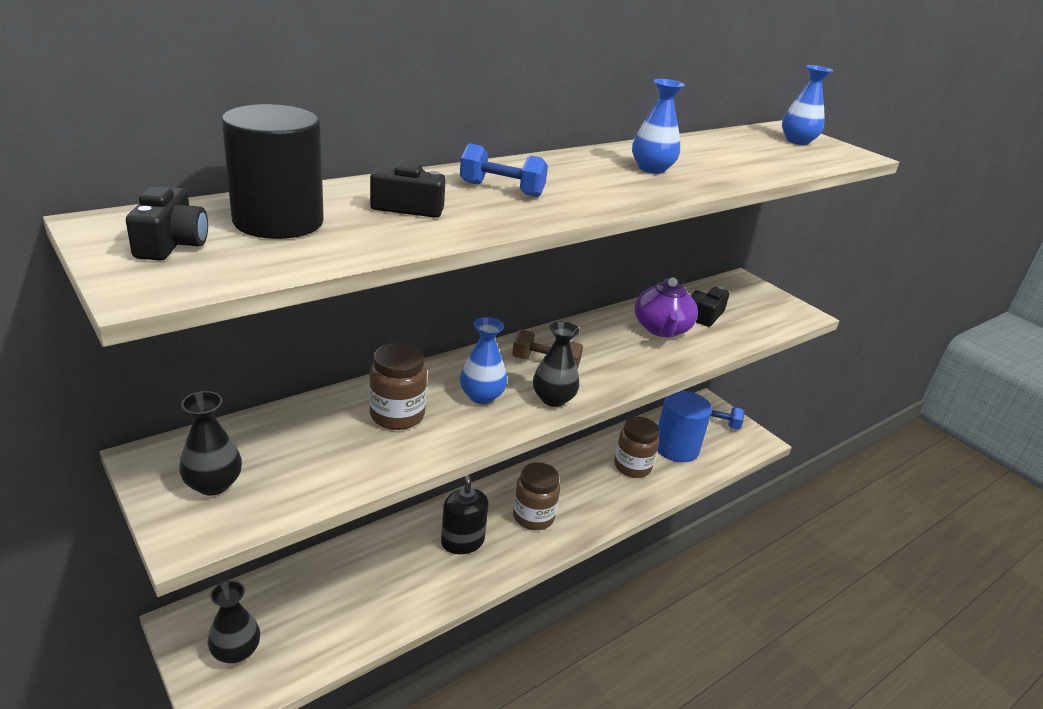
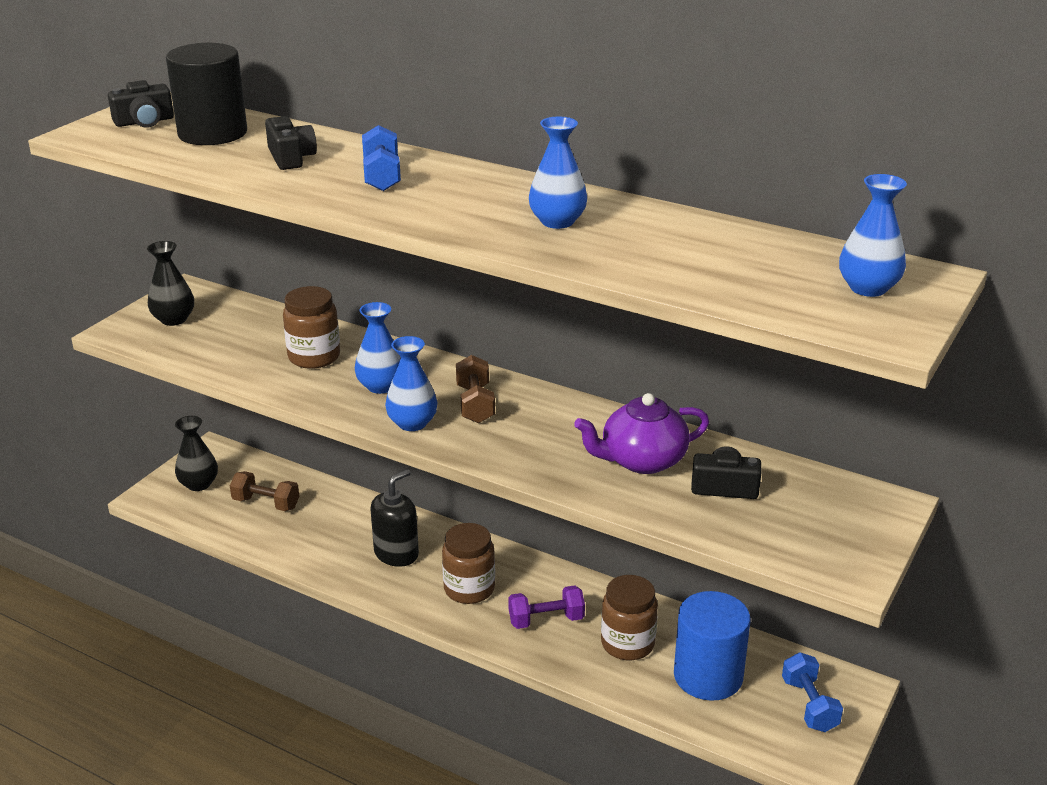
camera: 70 degrees right, 0 degrees up
(319, 605) = (266, 503): none -> brown dumbbell
(553, 399) = (412, 423): black vase -> blue vase
(590, 492) = (546, 620): none -> purple dumbbell

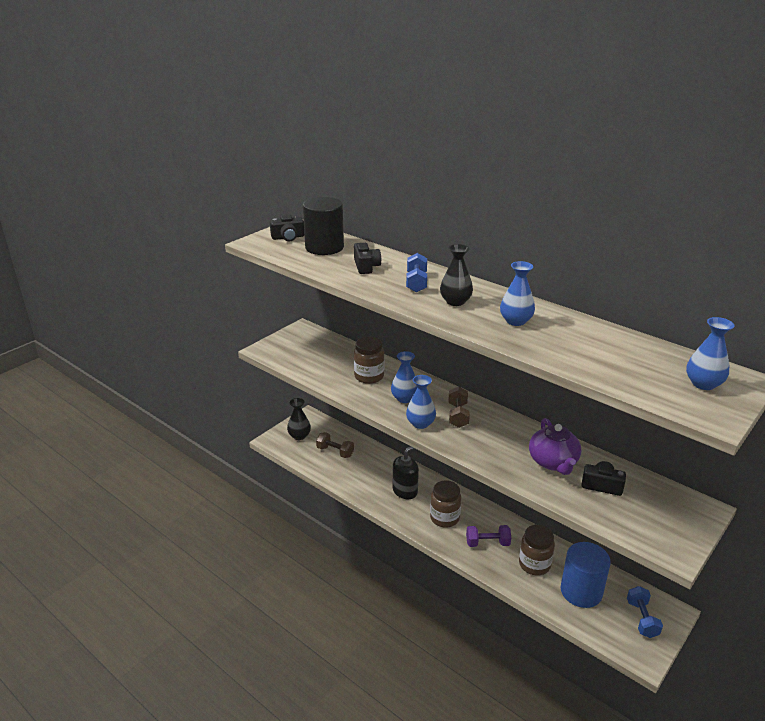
camera: 10 degrees right, 0 degrees up
(174, 319) = (294, 345): black vase -> black vase (455, 301)
(642, 460) = (553, 462): purple teapot -> purple teapot turned 90 degrees counterclockwise

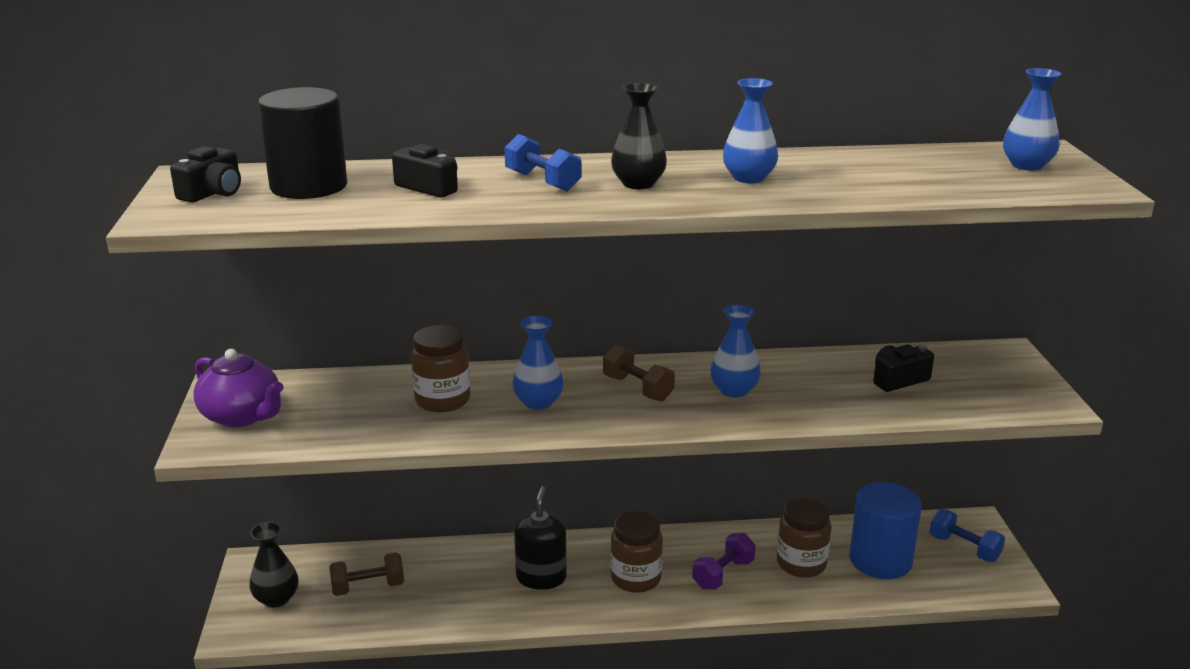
camera: 45 degrees left, 5 degrees down
(420, 423) = (609, 420): blue vase -> blue vase (734, 390)
(553, 462) = (819, 383): purple teapot -> purple teapot (242, 416)

